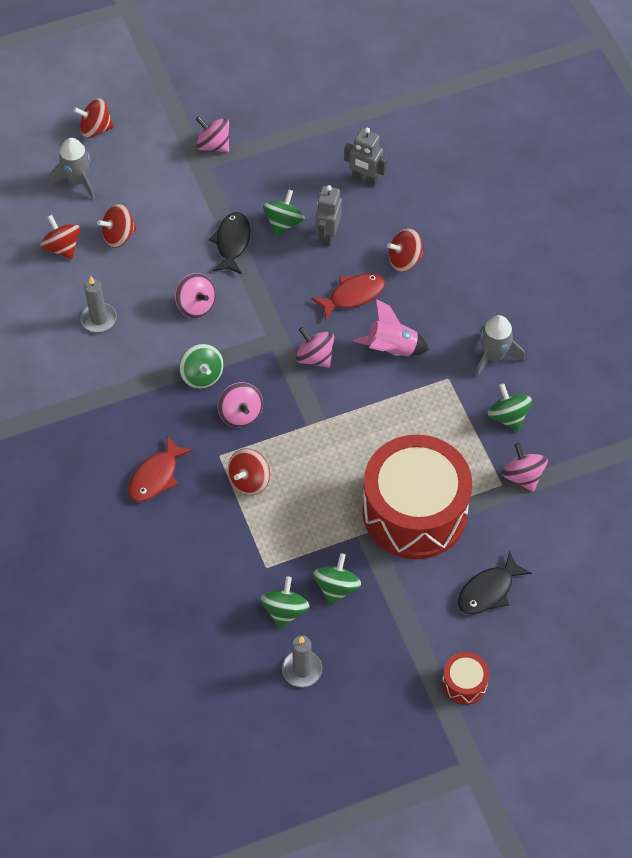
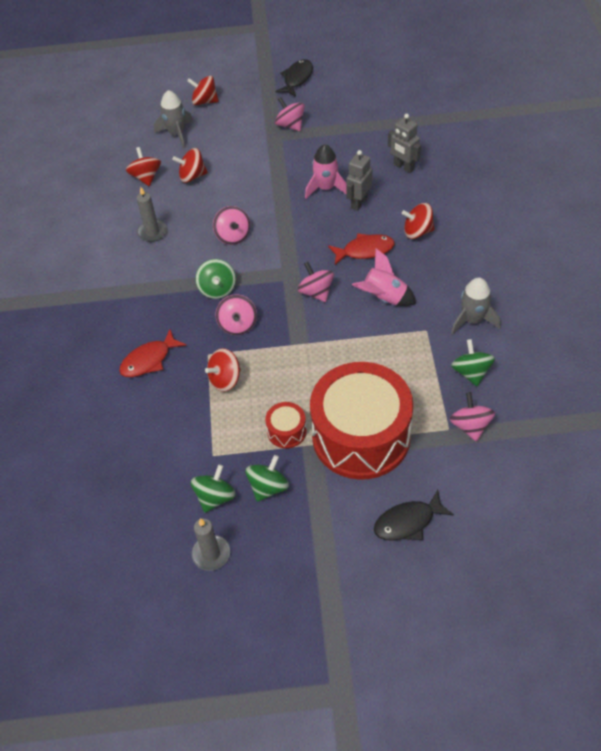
camera: 20 degrees right, 5 degrees down
(232, 243) = (279, 195): black fish -> black fish (297, 79)
(283, 223) = (326, 188): green spinning top -> pink rocket
(464, 683) = (358, 604): red drum -> red drum (286, 431)

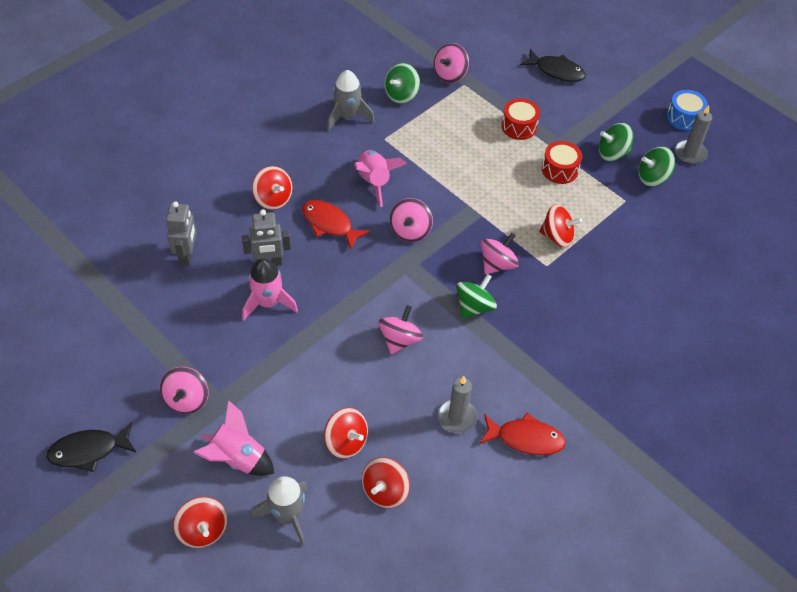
camera: 135 degrees left, 0 degrees up
(149, 360) = (595, 303): red fish -> red fish (526, 439)
(231, 129) = (237, 458): none -> pink rocket
(255, 590) = (684, 117): none -> blue drum
(361, 436) = (519, 126): red drum -> red drum, size x0.41

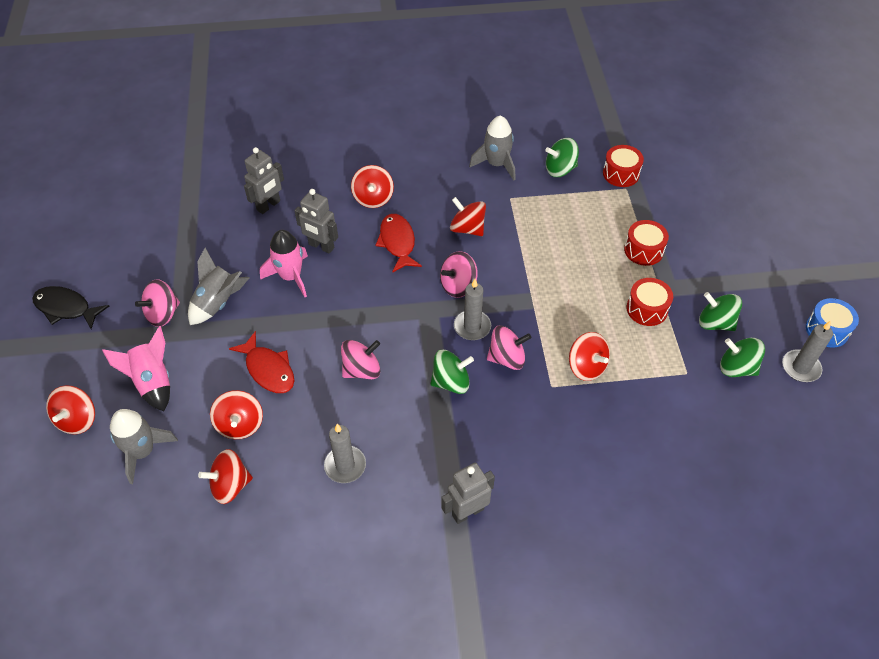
camera: 40 degrees right, 0 degrees up
(227, 361) = (218, 302): none -> grey rocket
(374, 182) = (467, 228): pink rocket -> red spinning top
(450, 75) = (621, 174): pink spinning top -> red drum
(450, 256) = (472, 327): none -> grey candle
(526, 439) = (385, 525): red fish -> red fish (268, 370)
(556, 71) = (729, 220): black fish -> none
(572, 390) = (467, 512): none -> grey robot

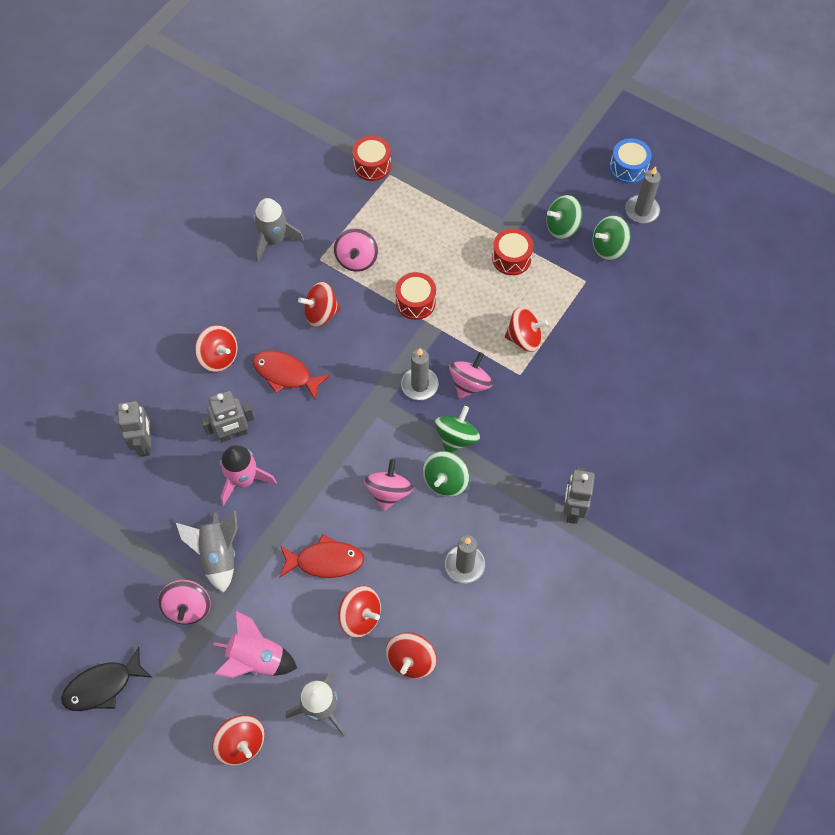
camera: 50 degrees left, 10 degrees up
(458, 285) = (371, 364): pink spinning top -> pink spinning top (356, 259)
(560, 169) = (325, 201): green spinning top -> green spinning top (445, 481)
(643, 250) = (458, 215): red drum -> red drum (415, 302)

